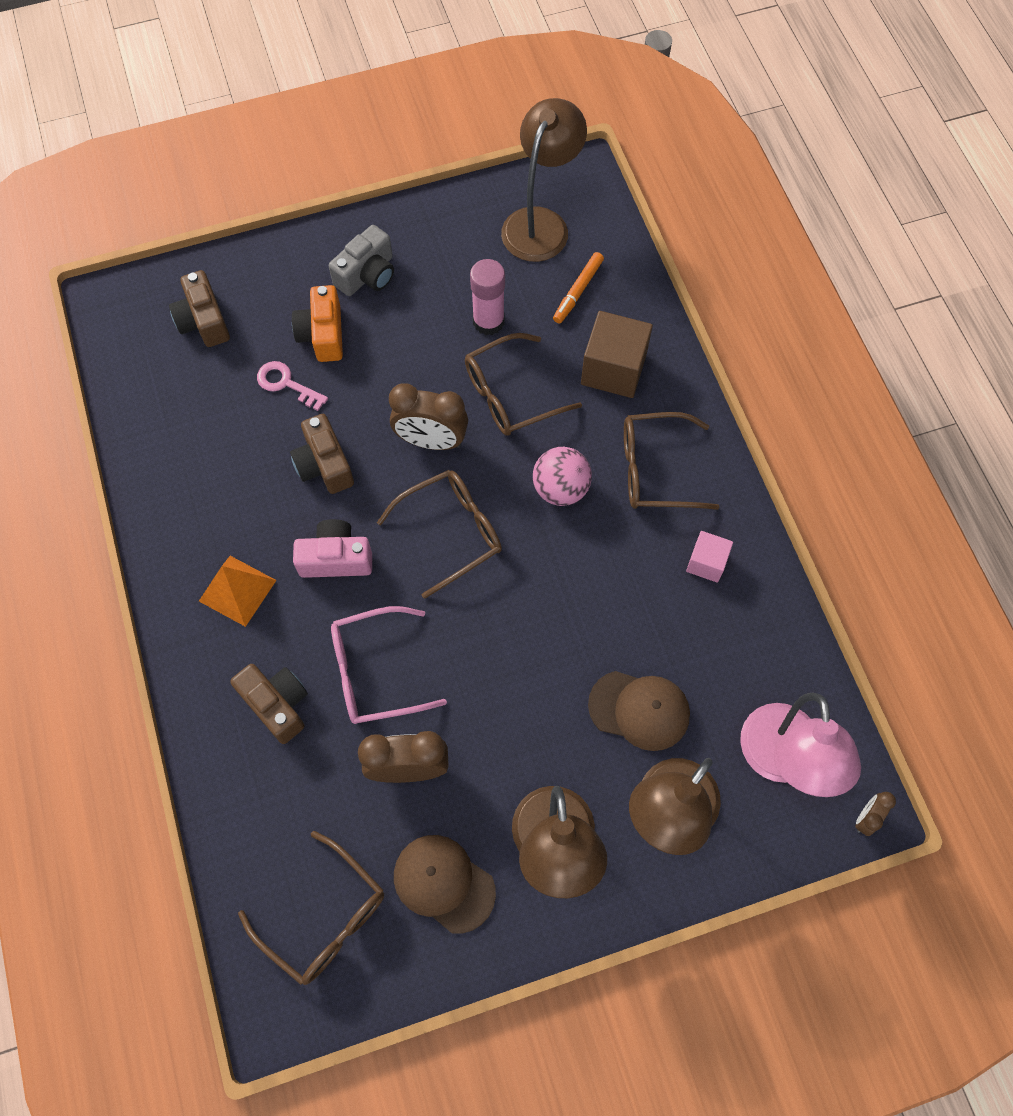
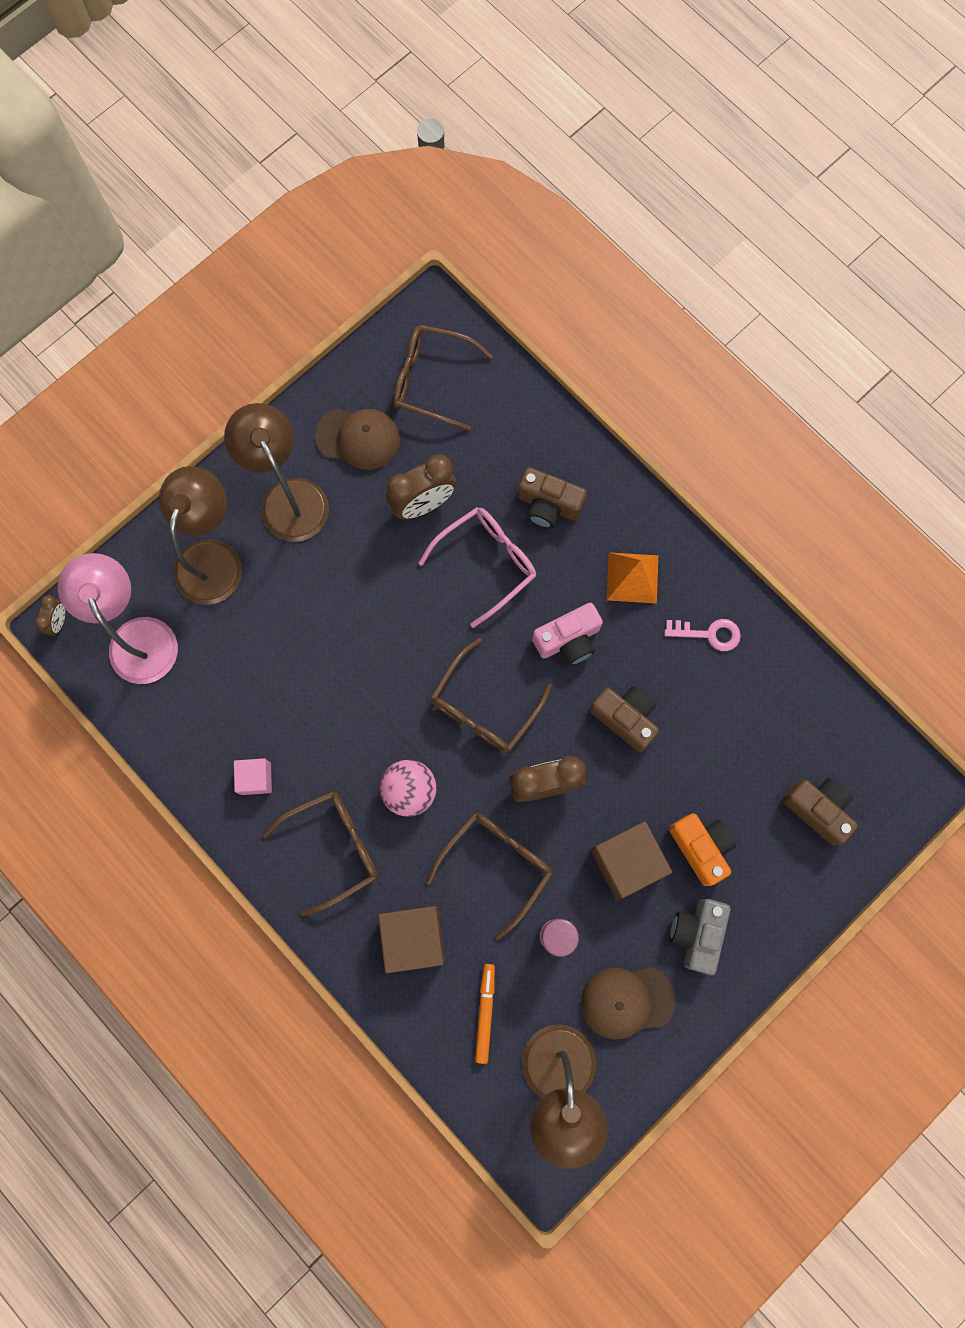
camera: 155 degrees right, 10 degrees up
(286, 384) = (704, 780): pink key -> pink key (709, 634)
(394, 350) = (626, 861): none -> brown cube
(639, 710) = (264, 626): brown cap -> brown cap (627, 1001)

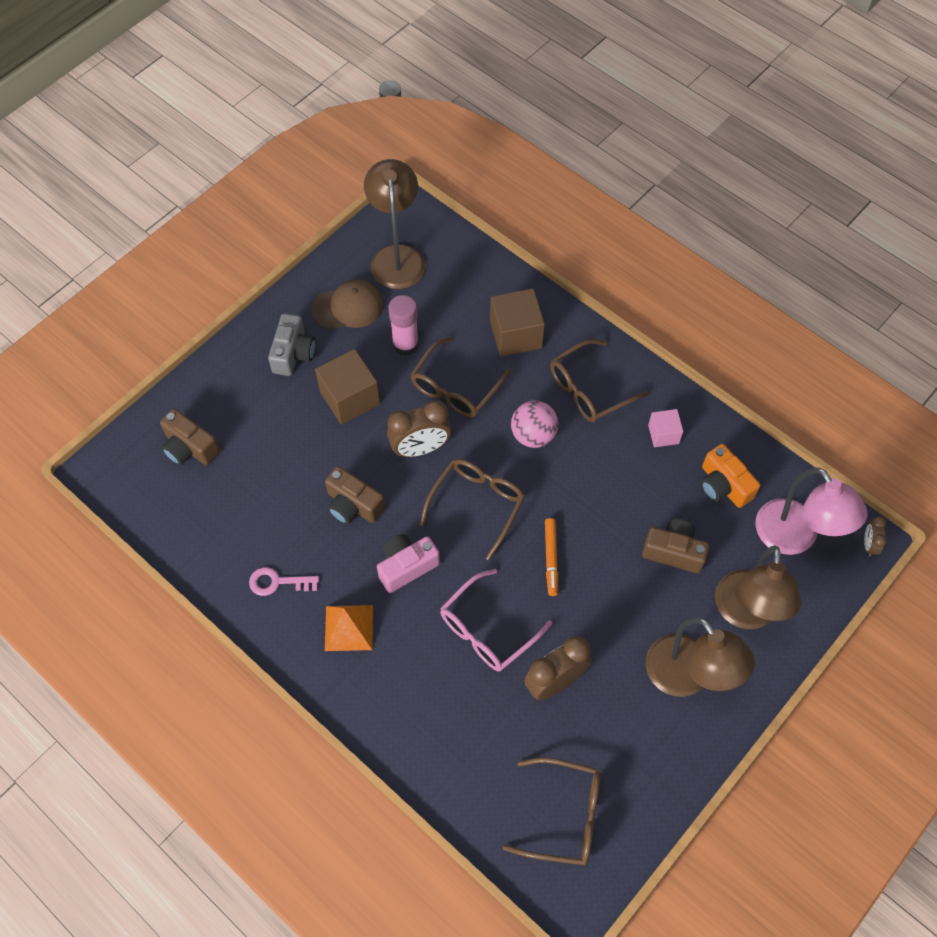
camera: 175 degrees right, 15 degrees down
(358, 438) = (630, 744): brown cap -> none
(485, 1012) = (455, 292): orange marker -> orange marker (551, 558)
(548, 505) = (432, 691): brown camera -> brown camera (673, 552)
(701, 847) = (288, 413): orange camera -> orange camera (723, 485)

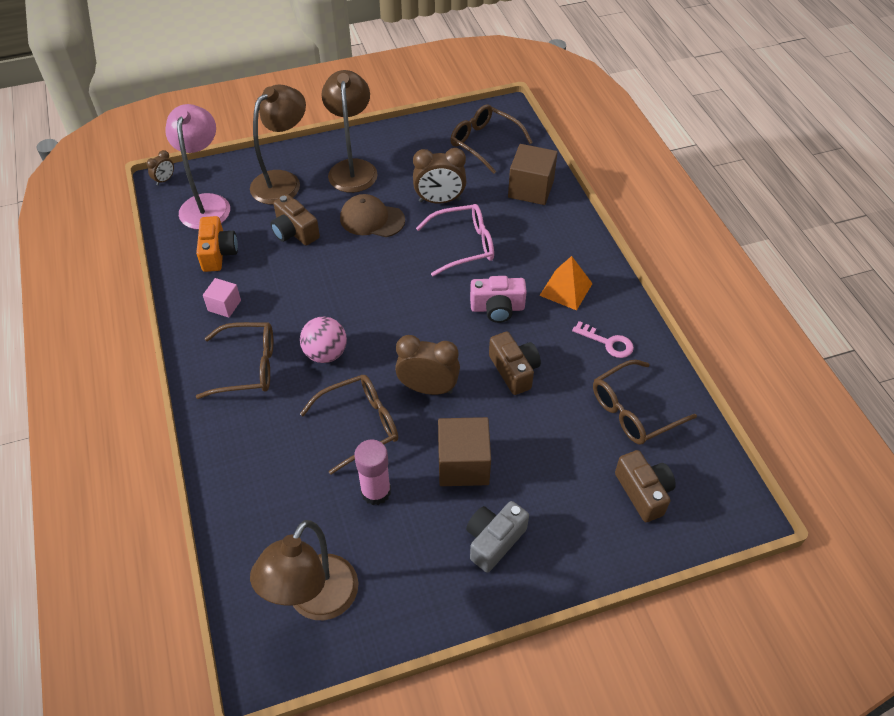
camera: 150 degrees left, 10 degrees down
(348, 307) = (407, 565): brown cap -> brown cap (372, 219)
(477, 505) = (412, 324): brown glasses -> brown glasses (633, 411)
(516, 335) = (266, 447): brown cube -> brown cube (531, 189)
(551, 558) = (384, 265): orange marker -> none

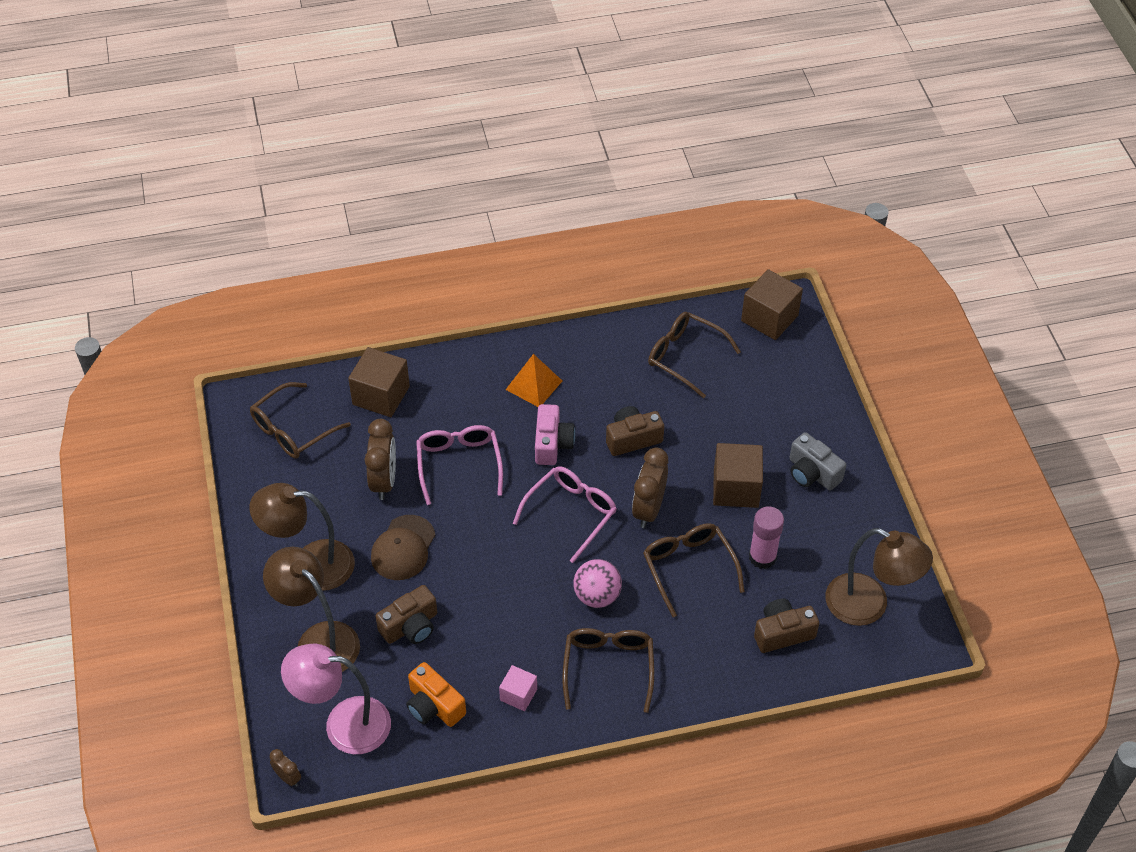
camera: 85 degrees left, 0 degrees up
(218, 253) = (434, 706): orange camera -> orange camera turned 135 degrees counterclockwise
(417, 328) = (571, 513): none -> pink glasses
(608, 342) = (605, 362): pink key -> none
(633, 411) = (685, 357): brown glasses -> brown glasses turned 150 degrees clockwise
(643, 492) = (768, 364): brown camera -> brown camera (782, 633)
(715, 492) = (769, 318): none -> brown cube

